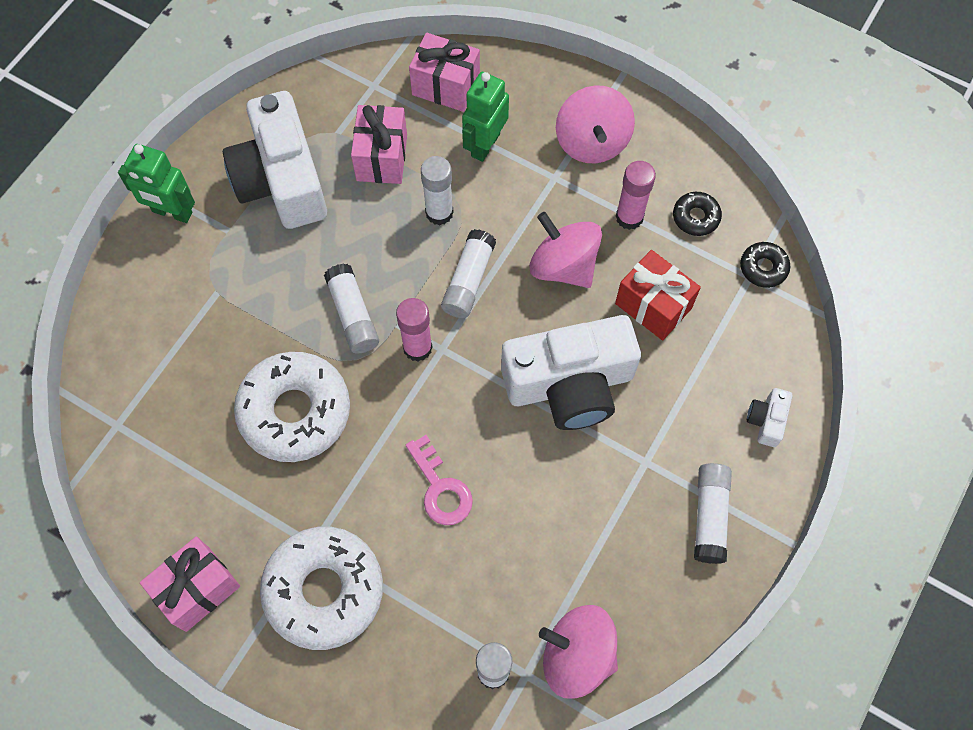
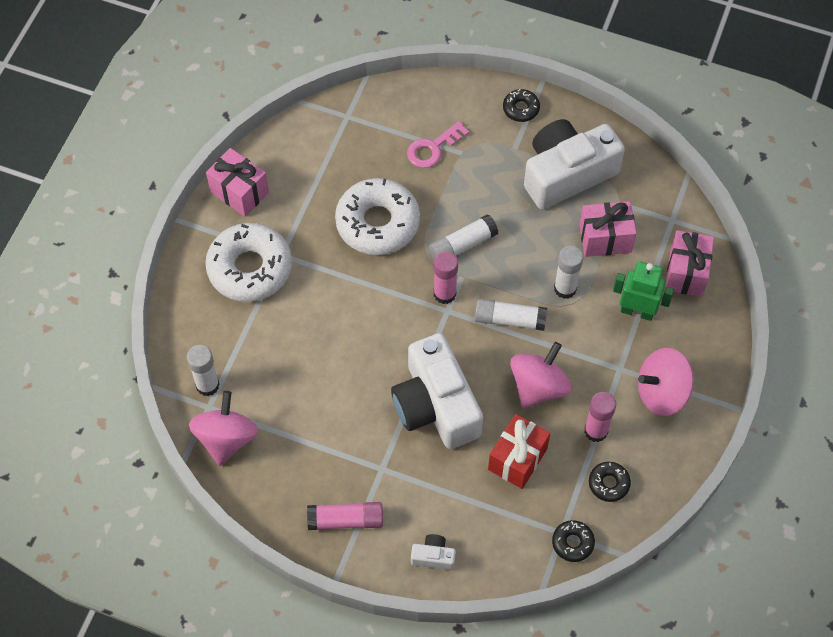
camera: 80 degrees right, 5 degrees down
(172, 212) = (521, 108): green robot -> black donut
(440, 488) = (336, 329): pink key -> pink key (432, 148)
(709, 516) = (346, 520): white glue stick -> pink glue stick

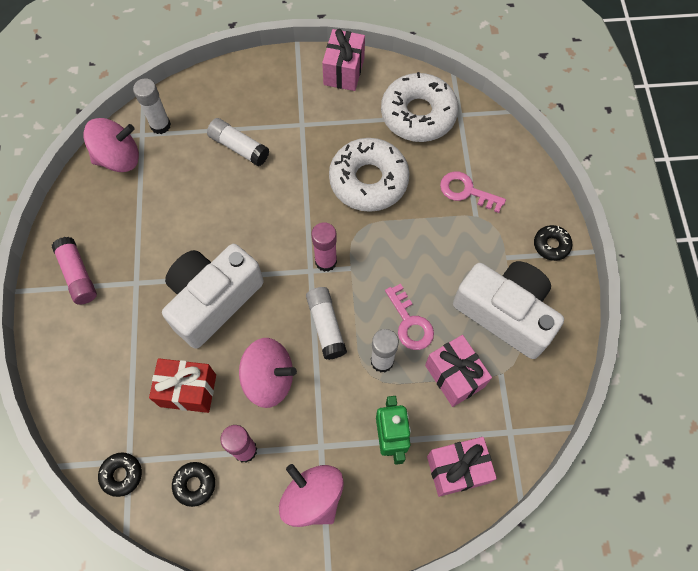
camera: 65 degrees right, 5 degrees up
(250, 268) = (278, 108): white donut -> white donut (418, 114)
(433, 556) = (68, 358): white camera -> none
(462, 245) = (382, 255): white glue stick -> white glue stick (239, 147)
(540, 251) = (410, 323): none -> pink key

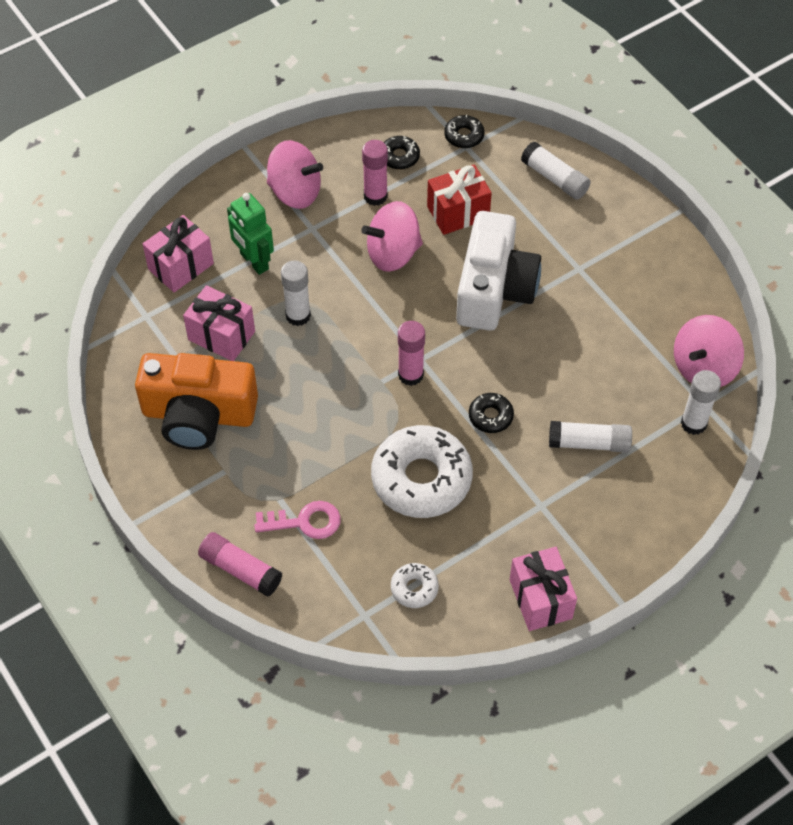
camera: 150 degrees right, 10 degrees down
(78, 275) = (638, 248): pink glue stick -> pink glue stick (240, 570)
(326, 326) = (370, 319): white glue stick -> white glue stick (554, 178)
(410, 323) = (290, 360): pink key -> none
(418, 114) = (414, 588): white donut -> white donut, size x0.46
(505, 313) = (198, 415): white camera -> orange camera
(551, 245) = (180, 508): black donut -> black donut (490, 416)

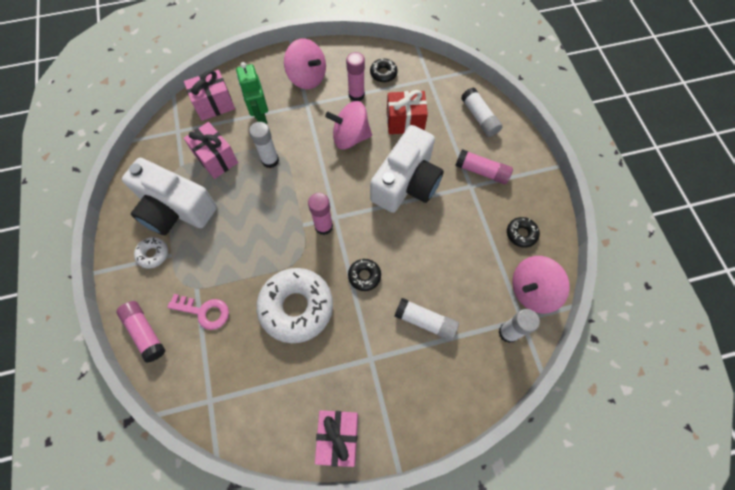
camera: 20 degrees right, 10 degrees up
(198, 415) = (175, 209): orange camera -> white camera
(414, 588) = (253, 392): white donut -> white donut (153, 254)
(464, 136) = (431, 71): black donut -> black donut (521, 234)
(586, 246) = (482, 171): none -> pink glue stick

